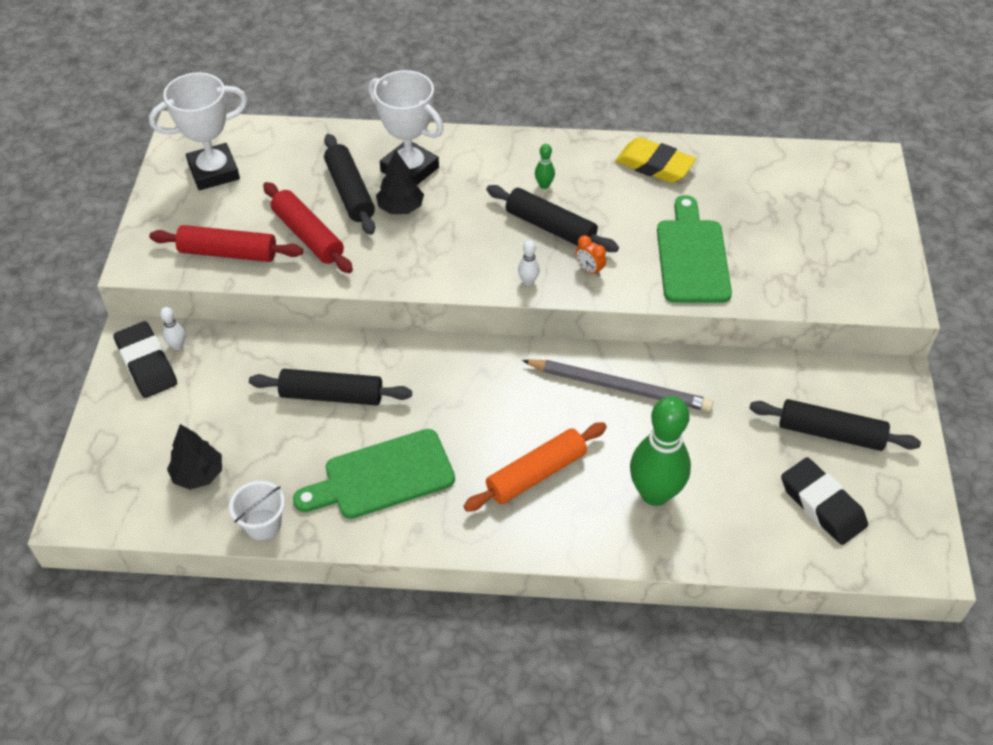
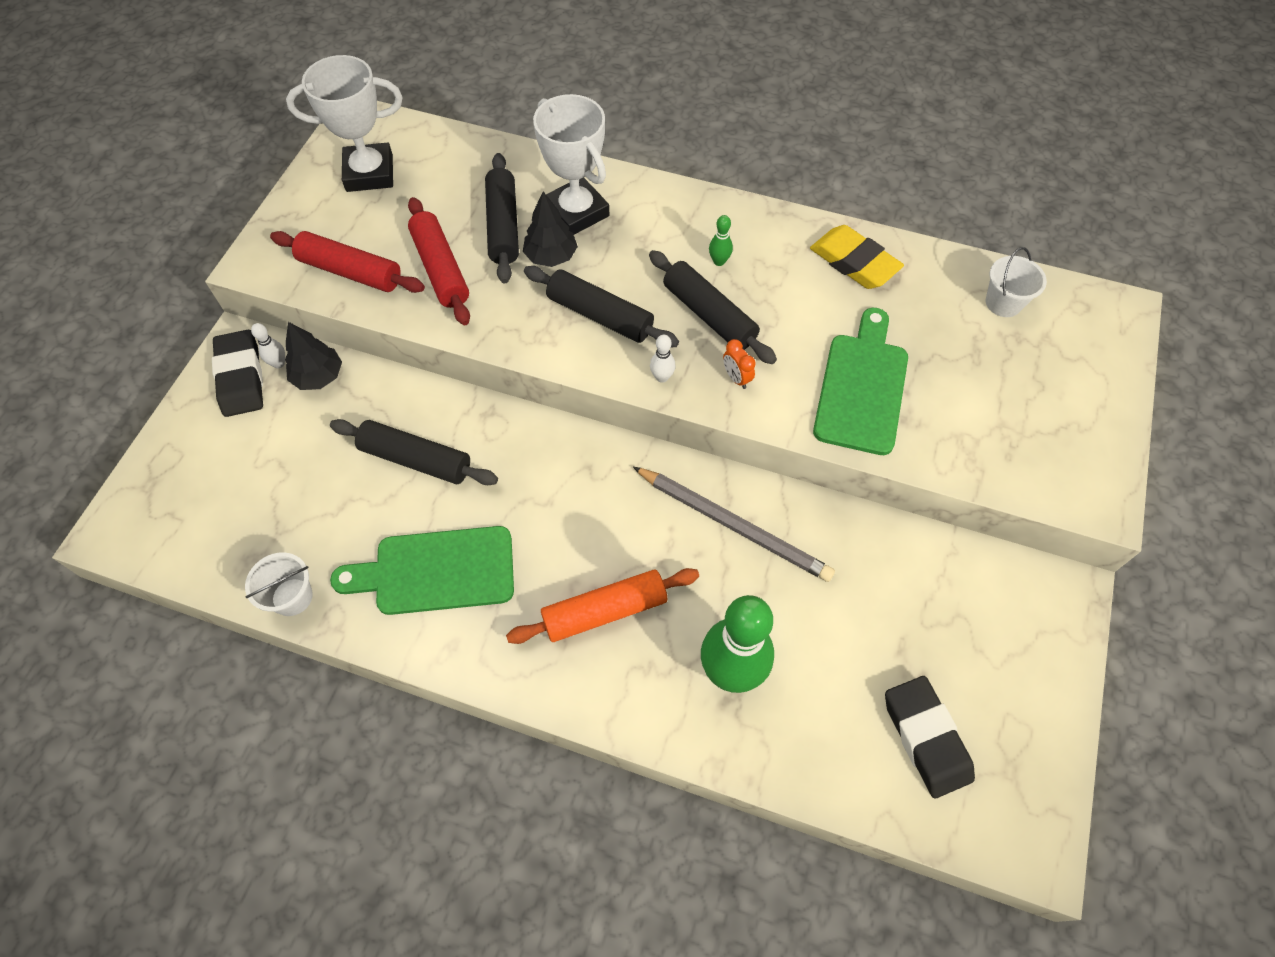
camera: 15 degrees right, 10 degrees up
(198, 474) = (247, 520): black tree -> black tree (318, 376)
(782, 173) = (1003, 303): none -> white bucket
(830, 433) = (964, 645): black rolling pin -> black rolling pin (600, 315)

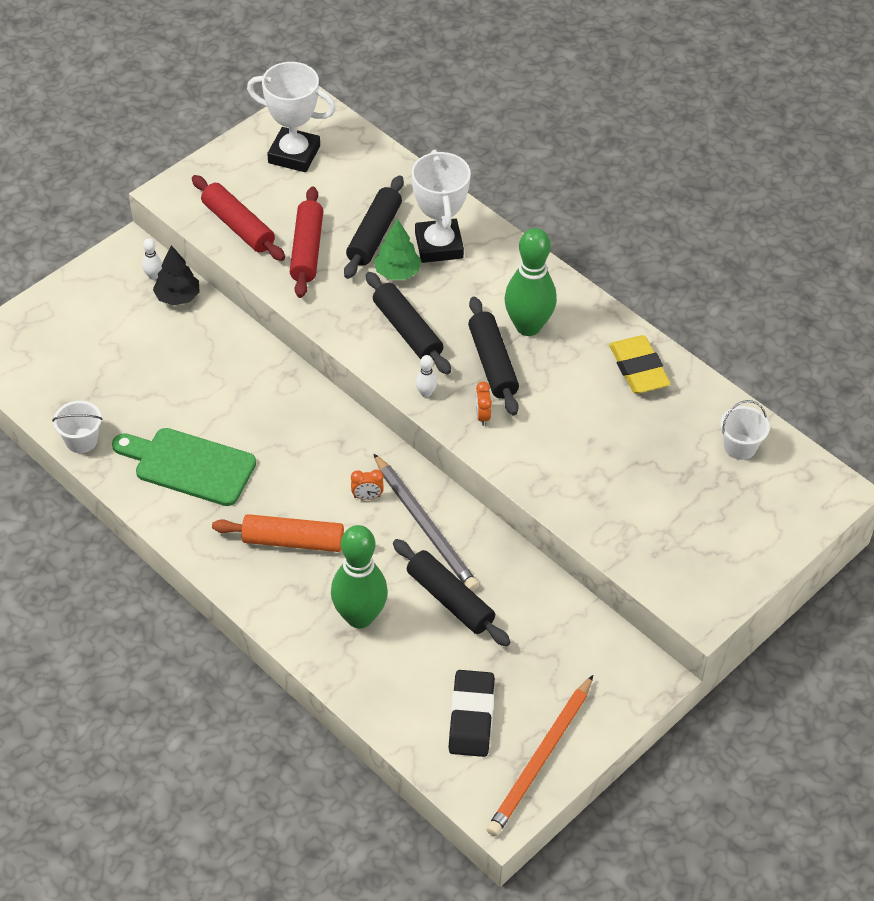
camera: 25 degrees right, 10 degrees down
(241, 377) = (121, 275): black eraser -> none
(416, 459) = (217, 385): black rolling pin -> black rolling pin (450, 599)
(551, 256) = (397, 272): black tree -> green tree
(653, 519) = (367, 497): none -> orange clock
(719, 261) = (528, 326): green bowling pin -> green bowling pin, size x2.47
(862, 387) = (576, 461): green cutting board -> none
(1029, 753) = (540, 759): none -> orange pencil

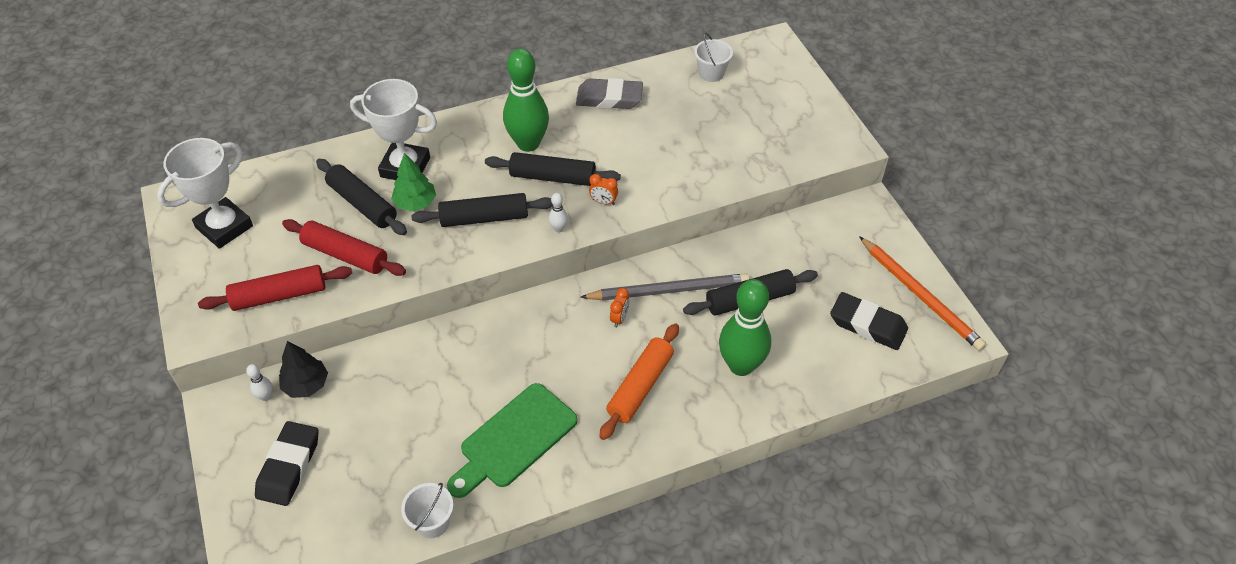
camera: 65 degrees left, 0 degrees up
(93, 323) = (289, 466): none -> black eraser
(638, 369) = (609, 98): yellow eraser -> grey eraser

